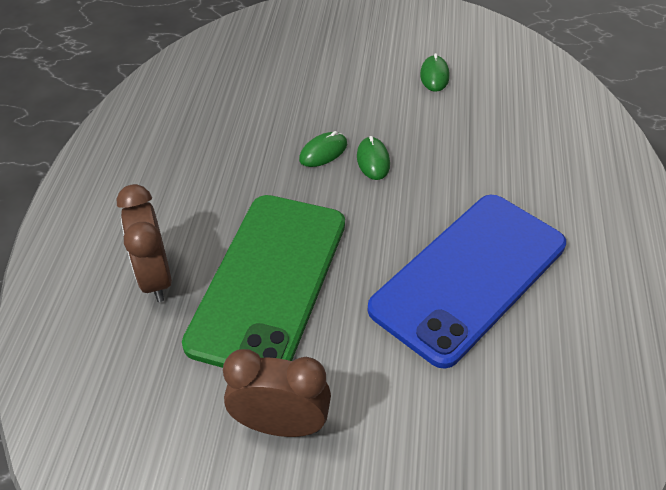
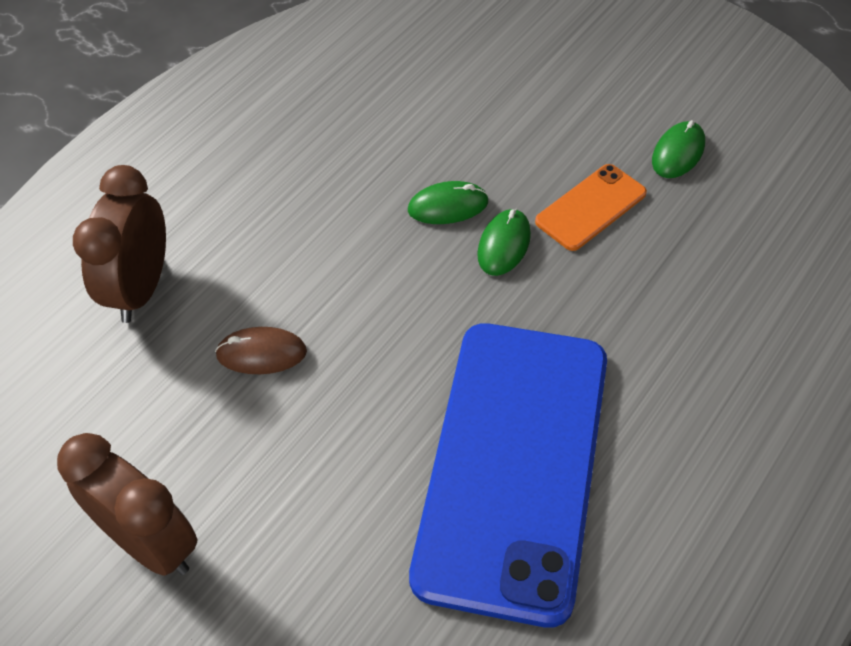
camera: 30 degrees right, 5 degrees up
(269, 281) = (261, 353): green phone -> brown mouse
(408, 122) = (591, 207): none -> orange phone
(469, 276) = (513, 465): blue phone -> blue phone turned 60 degrees counterclockwise

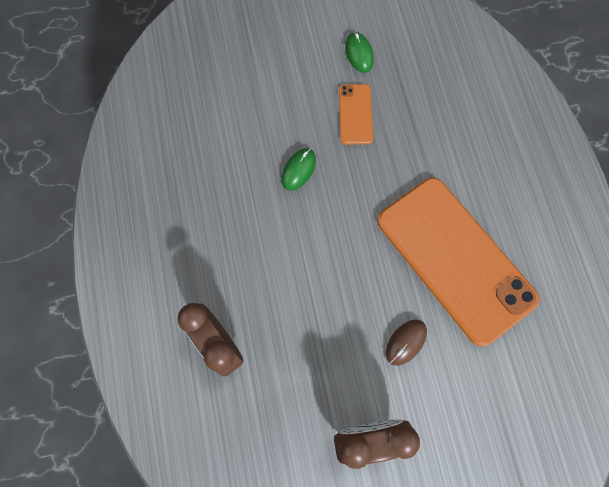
camera: 50 degrees left, 20 degrees up
(261, 353) = (308, 315): brown mouse -> brown mouse (406, 342)
(504, 245) = (342, 166): green mouse -> none
(513, 465) = (454, 259): blue phone -> orange phone

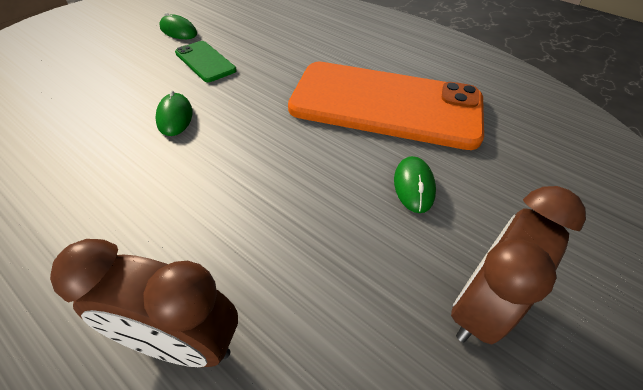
camera: 40 degrees left, 25 degrees down
(355, 114) = (205, 61): orange phone -> green phone
(406, 342) = (414, 186): brown mouse -> green mouse

